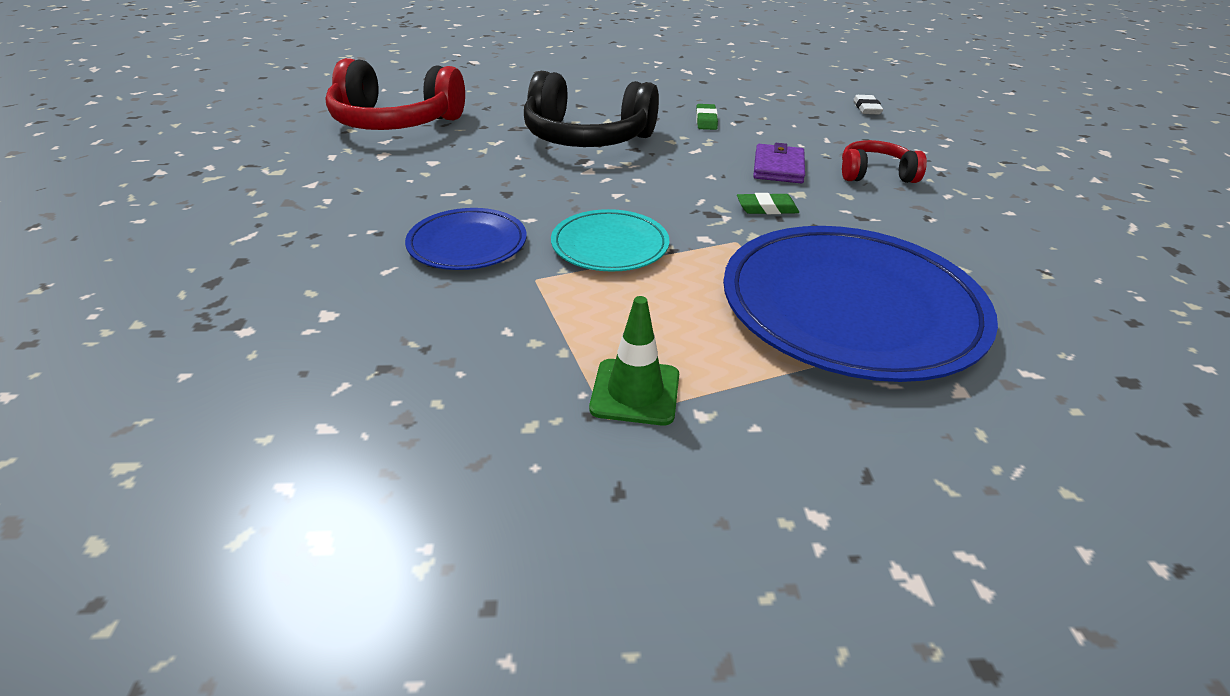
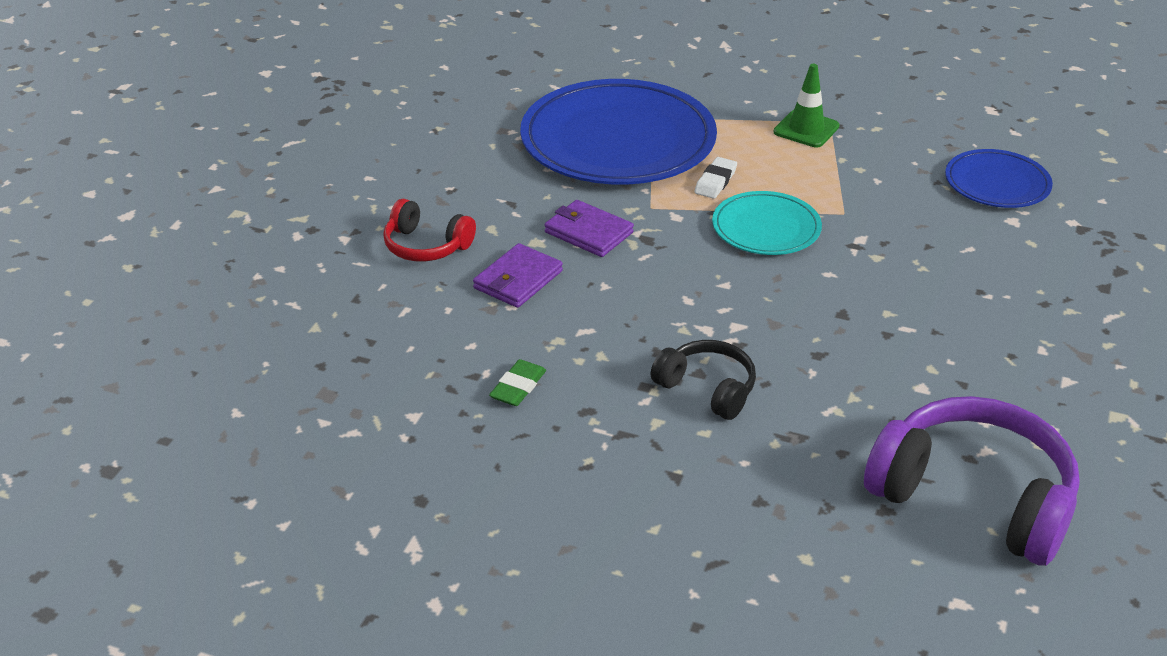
camera: 155 degrees left, 0 degrees up
(395, 122) = (973, 497): red headphones -> purple headphones
(467, 244) = (895, 259): blue plate -> blue plate (997, 183)
(587, 138) = (707, 389): black headphones -> black headphones, size x0.54
(767, 208) = (588, 232): green eraser -> purple wallet
(867, 108) = (263, 358): white eraser -> white eraser (715, 181)

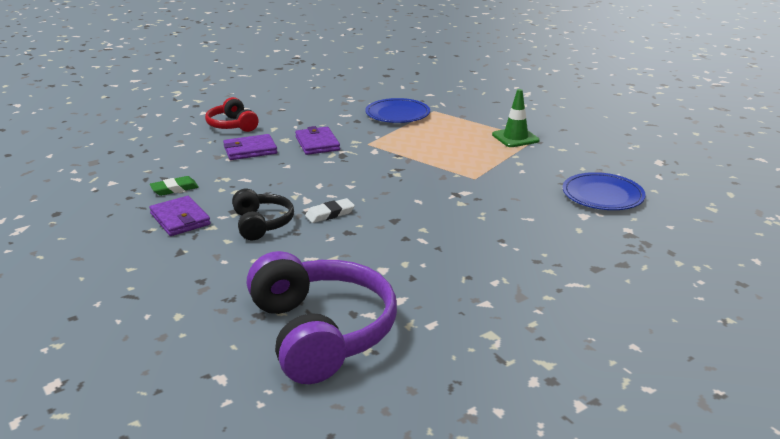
camera: 35 degrees right, 10 degrees down
(600, 429) = (180, 219): none -> purple wallet
(618, 141) = (397, 114): blue plate -> blue plate, size x0.51
(715, 181) = (421, 144): white eraser -> white eraser (330, 214)
(766, 228) = (416, 170): turquoise plate -> none

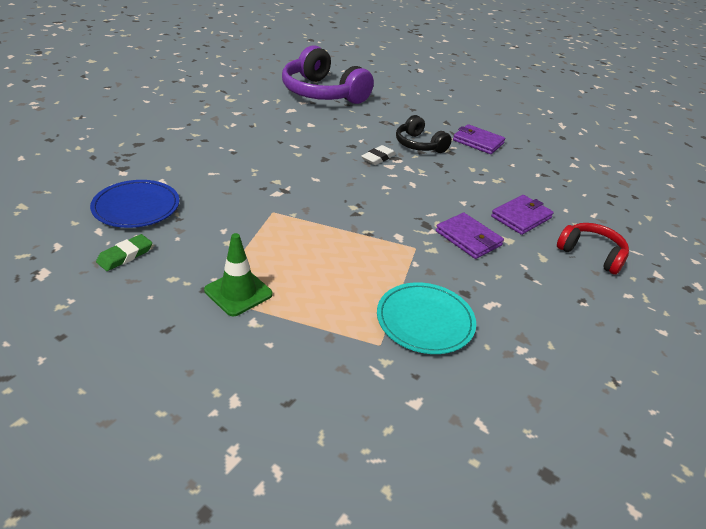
camera: 155 degrees right, 10 degrees up
(174, 189) = (519, 165): green eraser -> green eraser (125, 255)
(397, 114) = (425, 321): blue plate -> turquoise plate

